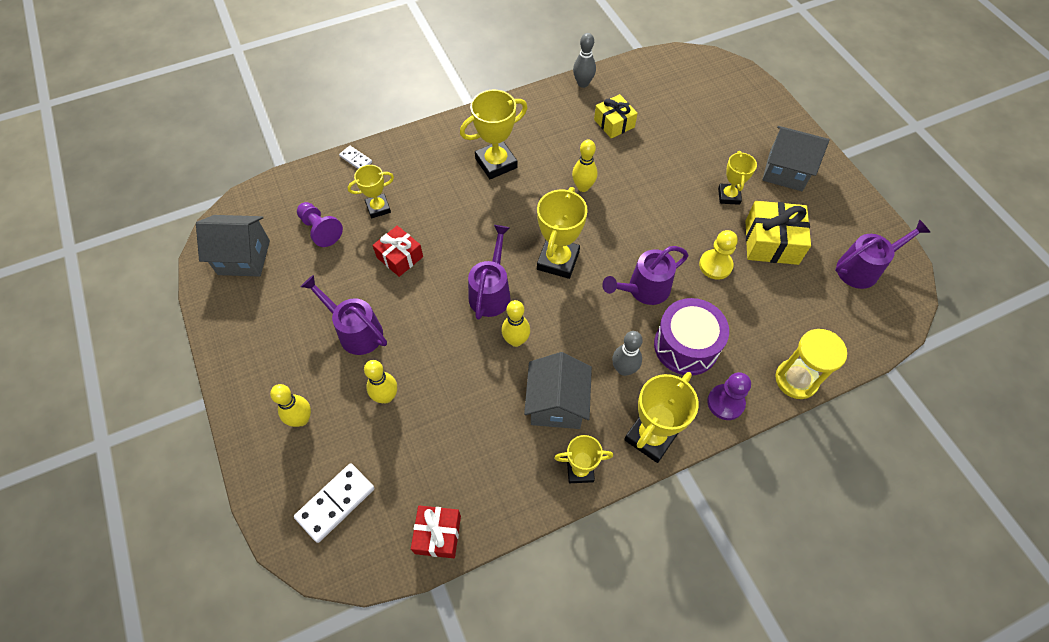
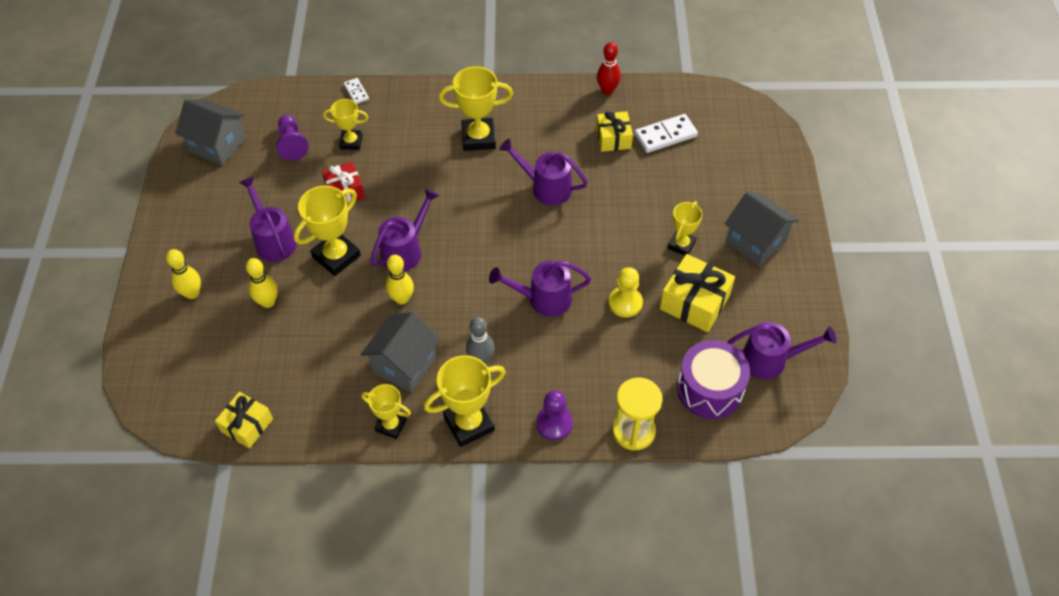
camera: 25 degrees right, 5 degrees down
(336, 503) = (183, 368): white domino -> white domino (665, 135)
(438, 534) = (247, 425): red gift -> yellow gift
(558, 260) = (481, 245): yellow trophy -> yellow trophy (336, 256)
(583, 83) = (607, 90): grey bowling pin -> red bowling pin
(583, 187) = (545, 187): yellow bowling pin -> purple watering can
(686, 346) = (550, 362): purple drum -> purple drum (710, 389)

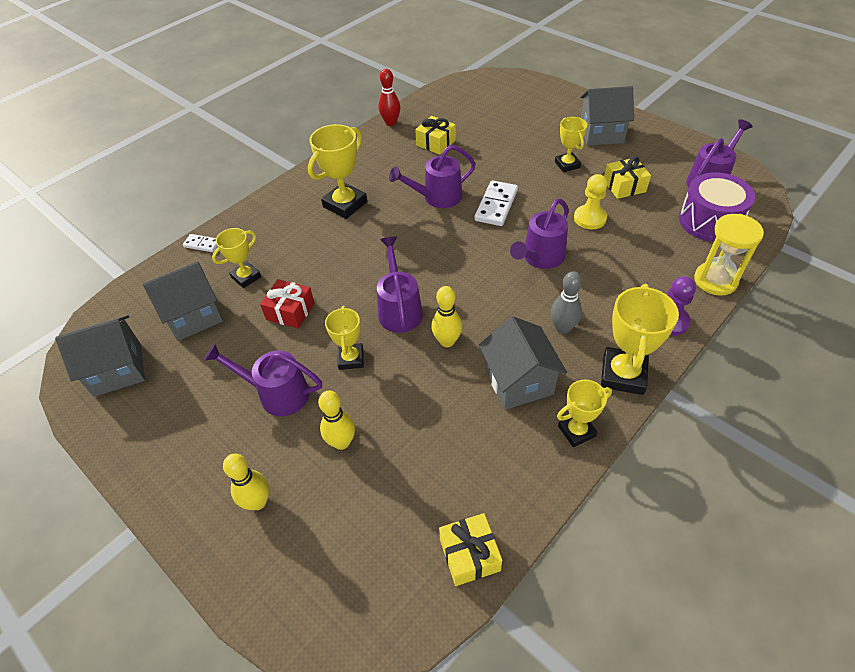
camera: 45 degrees left, 5 degrees down
(292, 144) = (193, 316): purple pawn -> grey house
(336, 256) = (351, 359): yellow trophy -> yellow trophy, size x0.62
(665, 135) = (464, 121): white domino -> white domino (496, 205)
(694, 302) = (624, 186): yellow gift -> yellow gift, size x0.66

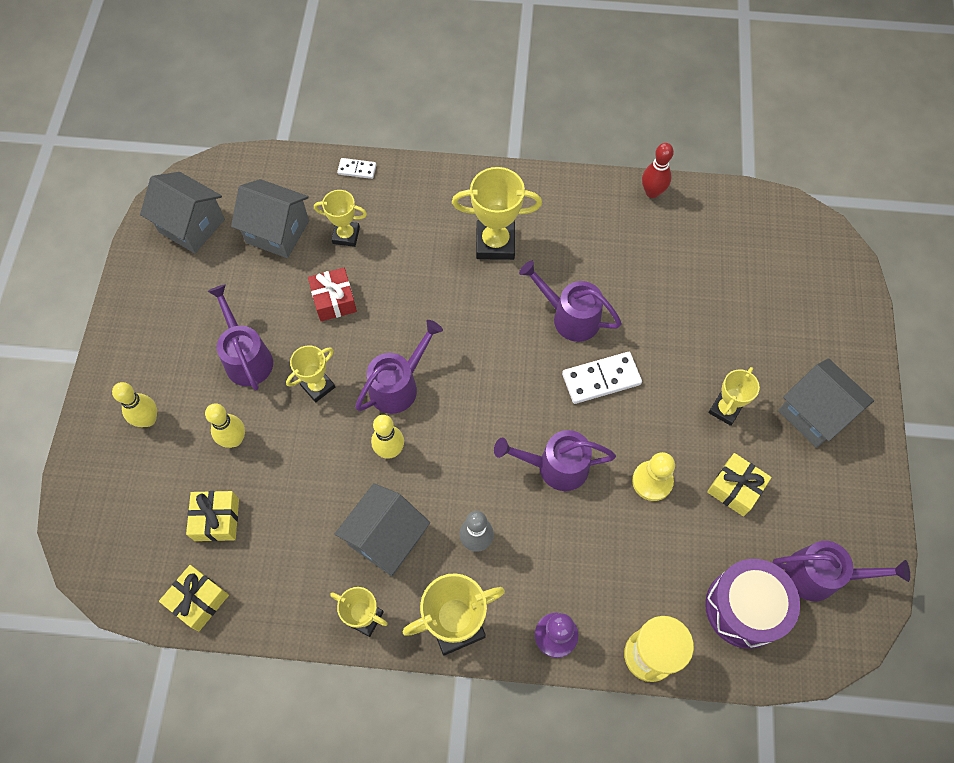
camera: 50 degrees right, 15 degrees up
(202, 244) = (357, 169): white domino -> white domino turned 60 degrees counterclockwise
(436, 143) = (654, 258): yellow gift -> yellow gift (217, 519)

